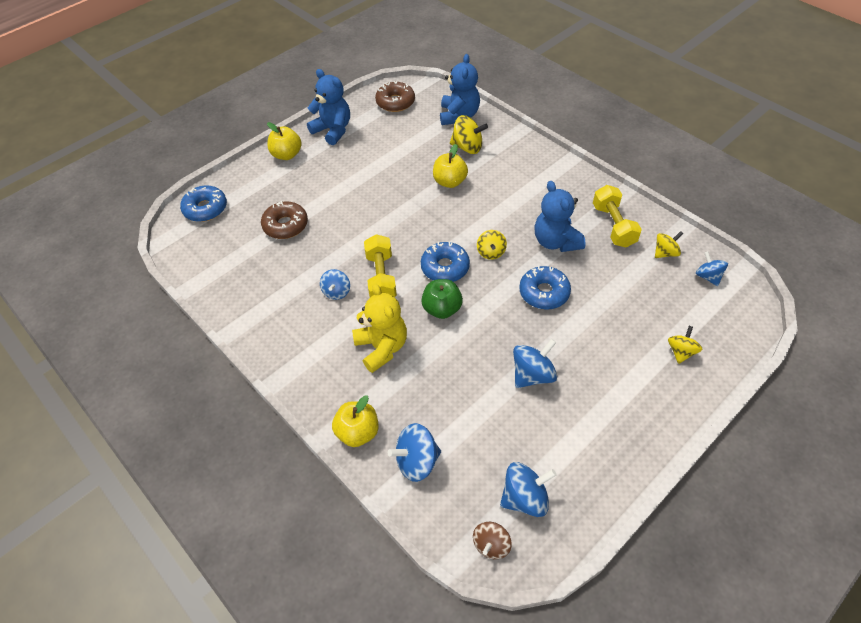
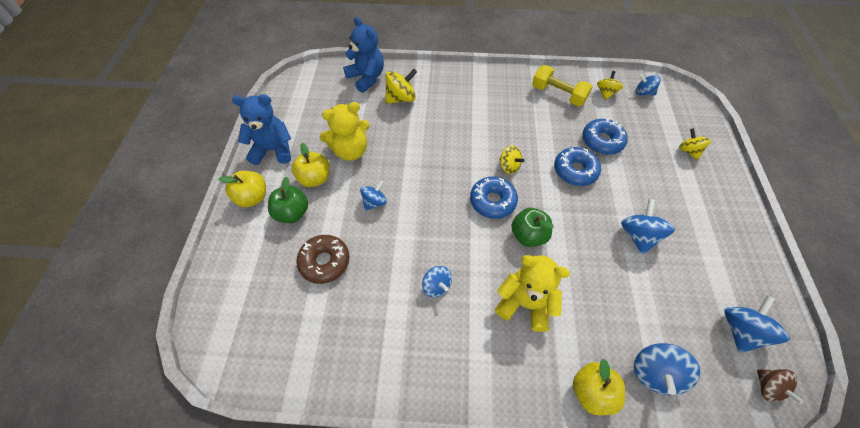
camera: 45 degrees left, 5 degrees up
(205, 209) = (224, 304): blue donut -> blue donut (602, 141)
(299, 181) = (292, 213): none -> green apple
(359, 210) = (374, 202): none -> blue spinning top
(381, 277) = (456, 245): yellow dumbbell -> none
(384, 163) = (350, 151): none -> yellow teddy bear
(395, 102) = (303, 95): brown donut -> none
(450, 182) = (418, 132): yellow apple -> yellow apple (315, 178)
(556, 241) = (539, 129): blue teddy bear -> none

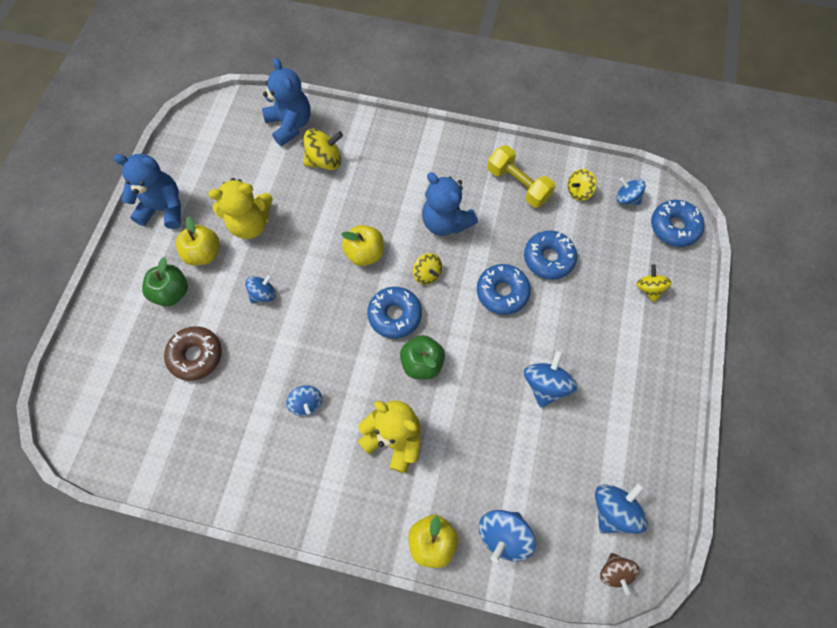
camera: 10 degrees right, 10 degrees up
(252, 197) = (132, 266): yellow apple -> yellow apple (365, 253)
(511, 127) = (445, 222): none -> blue teddy bear
(606, 93) = (578, 191): yellow spinning top -> yellow spinning top turned 150 degrees counterclockwise
(687, 106) = (674, 227): none -> blue donut

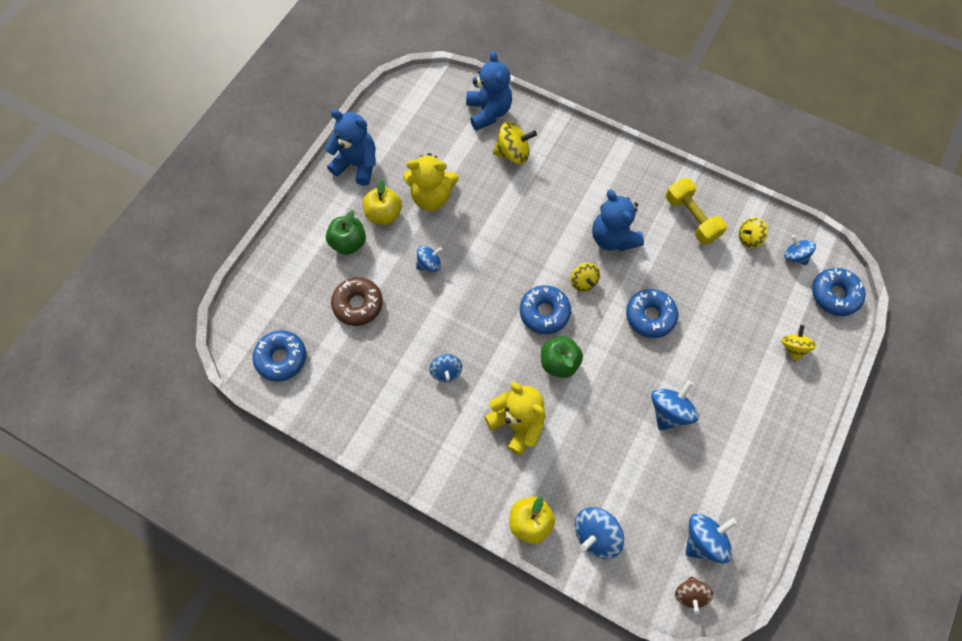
camera: 15 degrees right, 0 degrees up
(365, 253) = (530, 249): yellow apple -> none
(548, 258) = (702, 295): blue donut -> blue donut (281, 358)

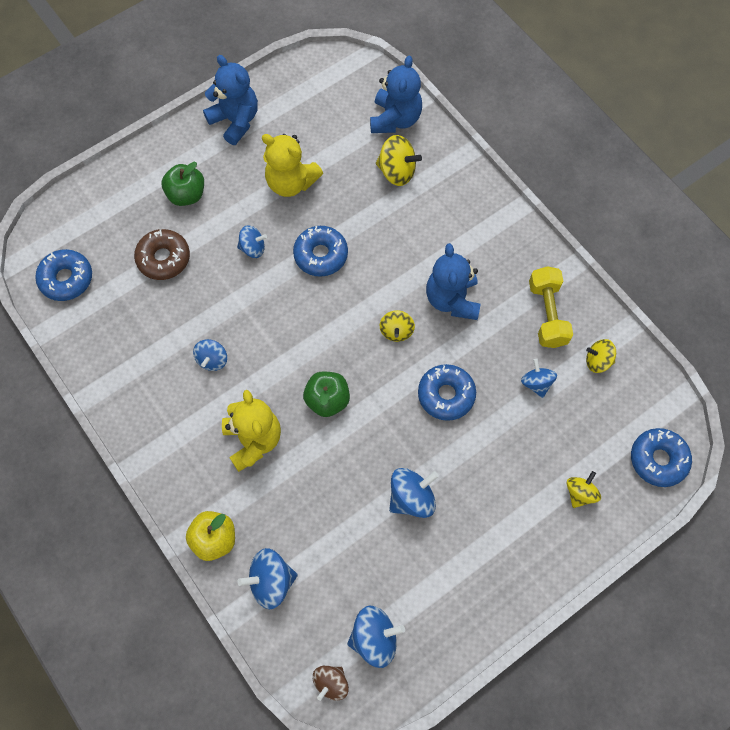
camera: 25 degrees right, 0 degrees up
(384, 214) = (235, 181): yellow apple -> none
(544, 312) = (340, 344): blue donut -> blue donut (321, 255)
(794, 256) = (638, 400): blue spinning top -> blue spinning top (536, 383)

